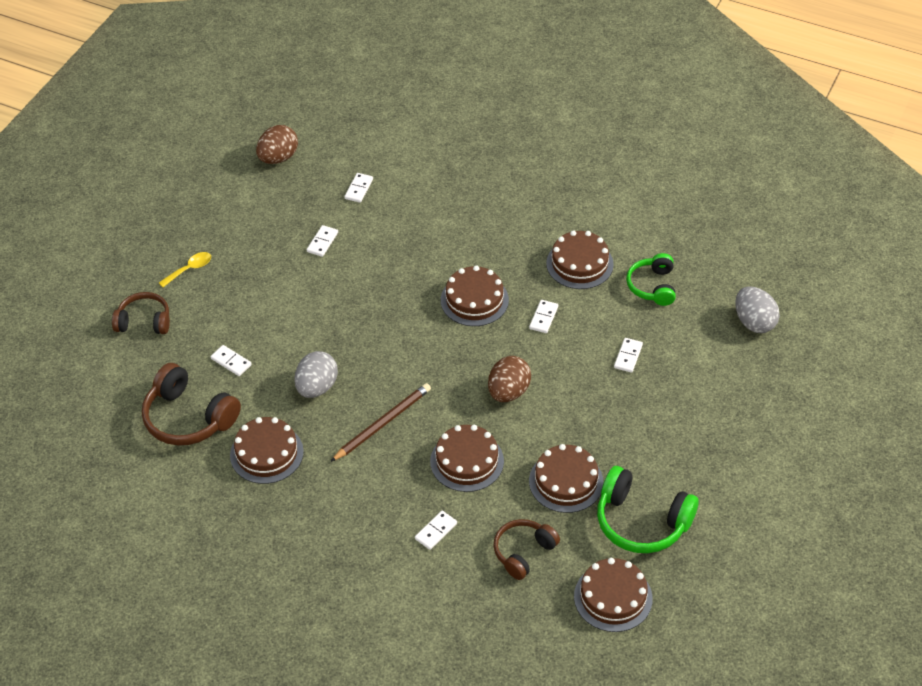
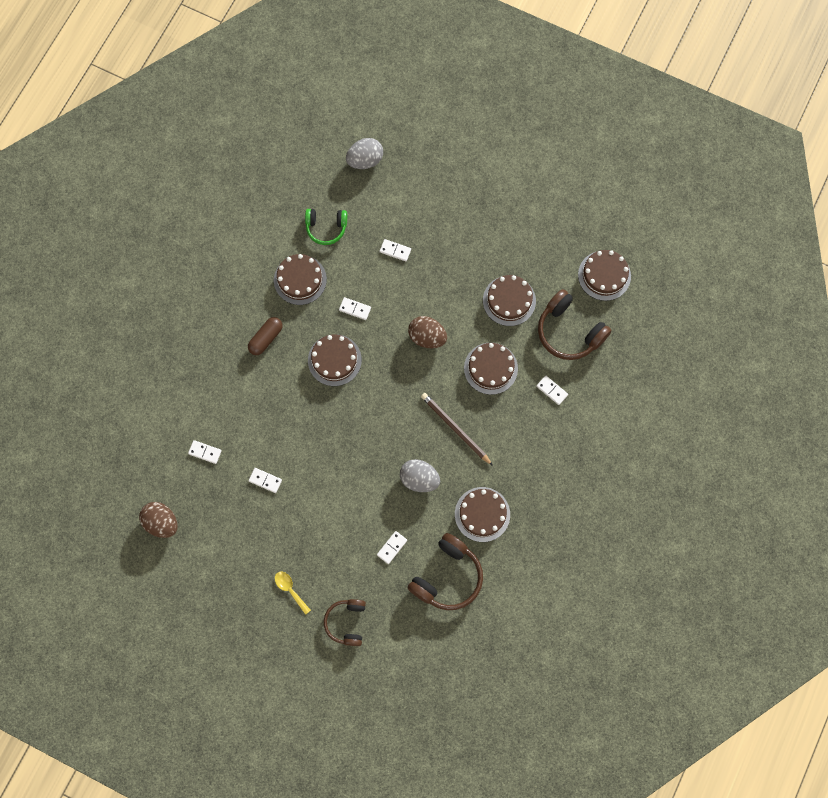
camera: 90 degrees left, 25 degrees up
(500, 235) = (266, 338): none -> brown capsule
(523, 552) = (569, 331): brown headphones -> brown headphones, size x1.56
(641, 522) = (543, 252): green headphones -> none

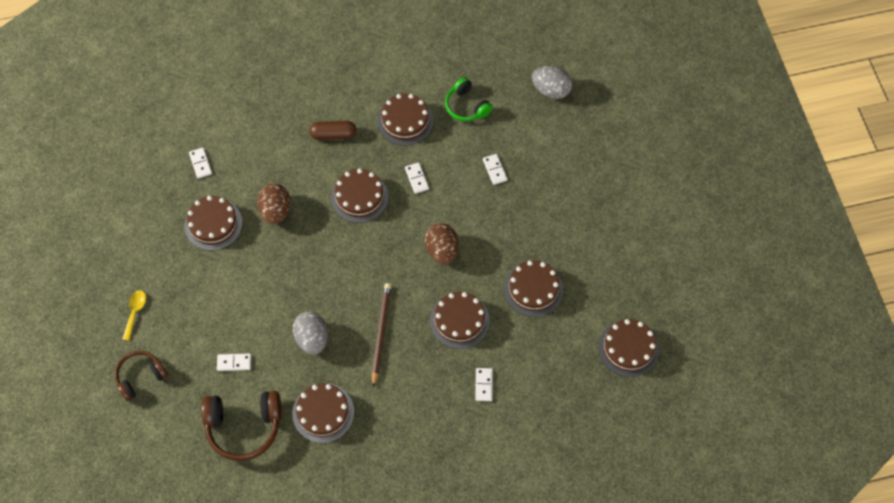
camera: 50 degrees right, 10 degrees down
(161, 522) = (117, 177): brown egg -> brown egg (275, 211)
(265, 480) = (213, 224): white domino -> brown cake
(569, 331) = (550, 358): brown headphones -> none

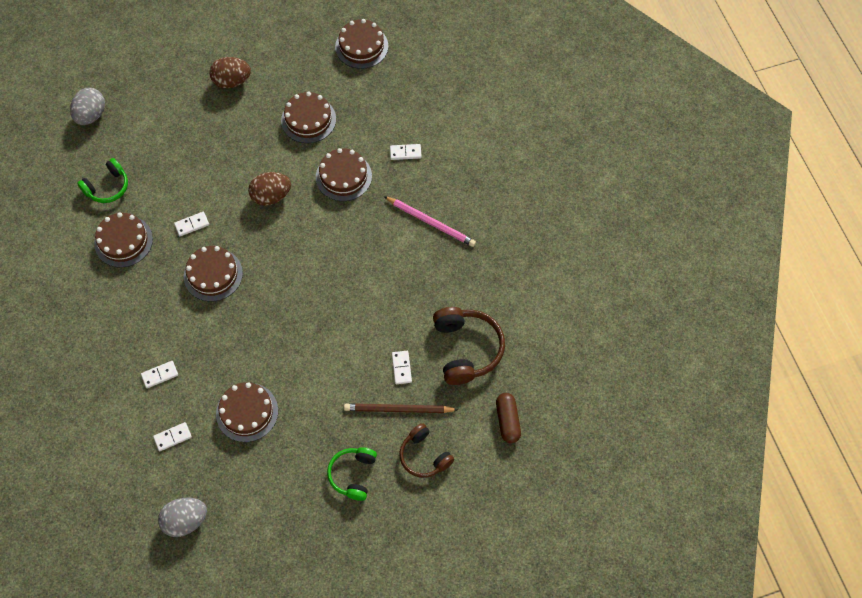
camera: 95 degrees left, 0 degrees up
(135, 312) = (353, 474): yellow spoon -> green headphones
(275, 211) = (230, 352): brown egg -> brown egg (232, 81)
(312, 339) = (371, 300): grey egg -> grey egg (186, 521)
(323, 413) = (445, 281): brown cake -> none
(333, 135) = (138, 307): brown capsule -> brown capsule (507, 421)
(381, 333) = (361, 240): brown pencil -> brown pencil (398, 409)
(394, 404) = (430, 222): none -> pink pencil
(494, 170) = (182, 158): white domino -> white domino (160, 375)

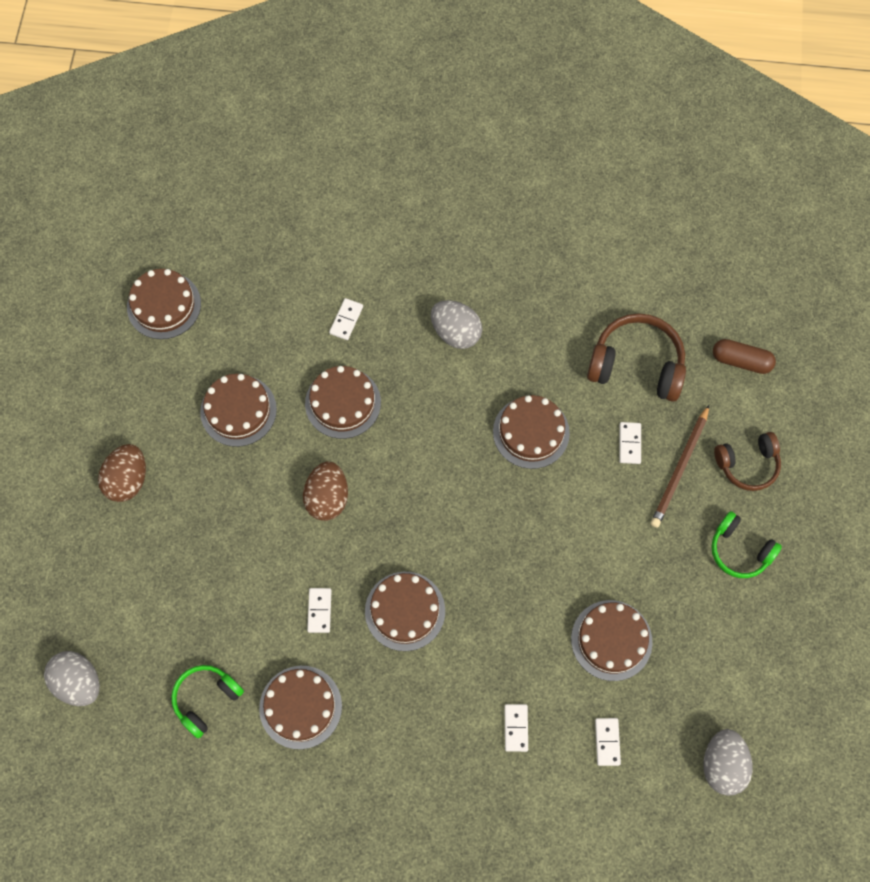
camera: 65 degrees left, 5 degrees up
(107, 187) = (206, 699): green headphones -> green headphones turned 120 degrees counterclockwise
(378, 300) = (531, 432): none -> brown cake
(401, 368) = (629, 443): white domino -> white domino turned 75 degrees clockwise
(430, 222) = (455, 333): pink pencil -> grey egg

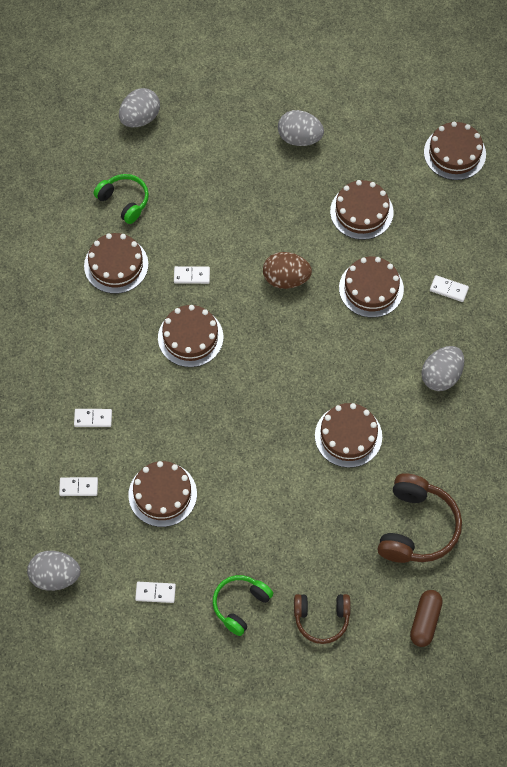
camera: 90 degrees right, 5 degrees down
(128, 480) = (299, 138): brown egg -> grey egg
(629, 443) = (339, 517): white domino -> white domino (155, 592)
(680, 468) = (317, 559): brown pencil -> none
(747, 464) = (321, 619): brown headphones -> brown headphones turned 75 degrees counterclockwise

